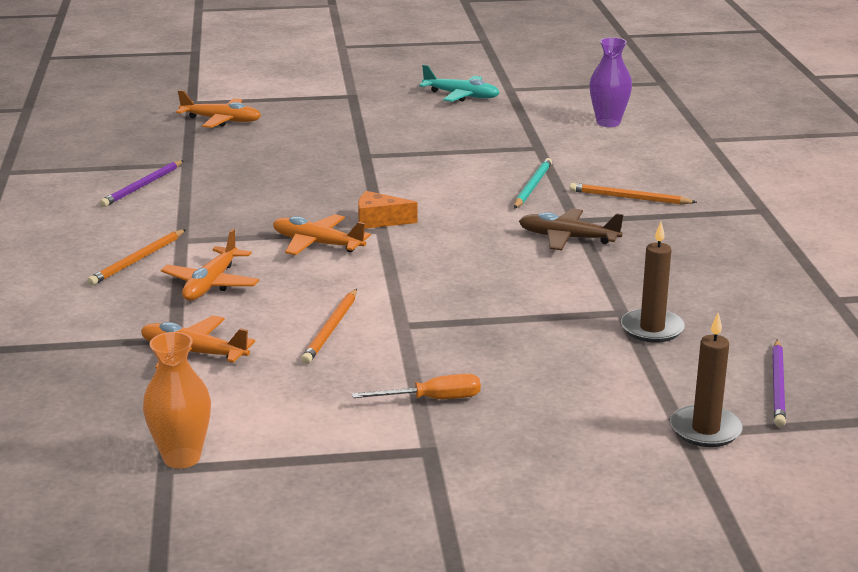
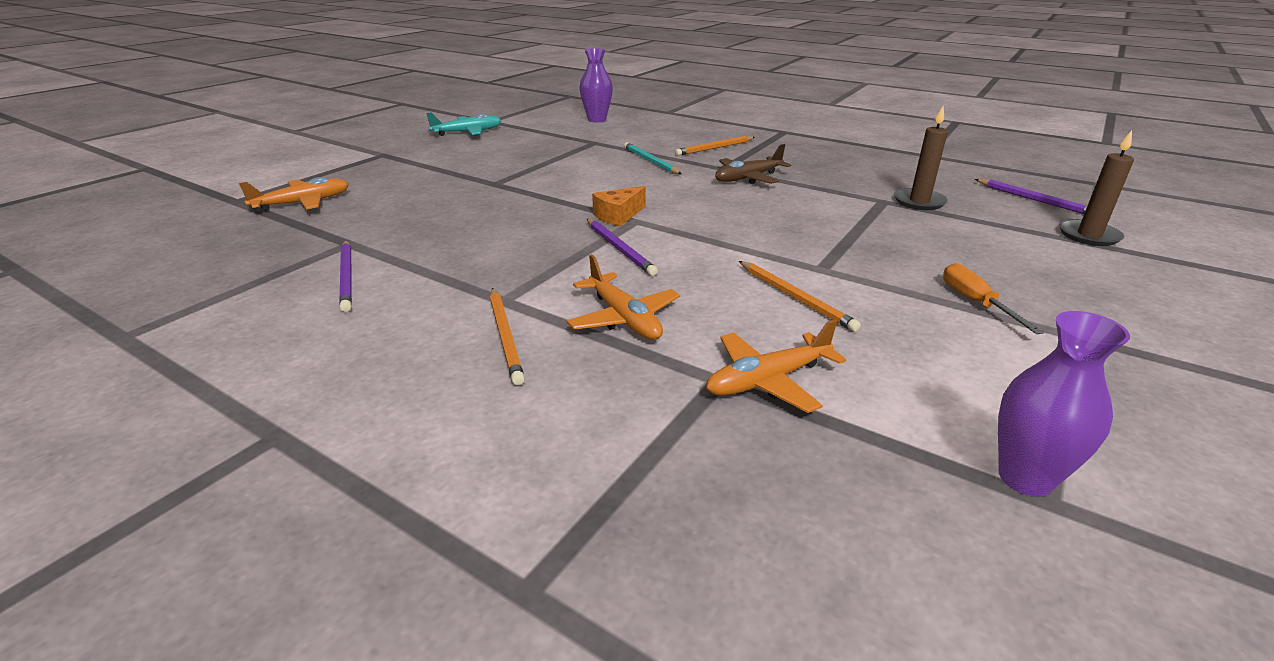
camera: 50 degrees left, 5 degrees up
(182, 458) = (1025, 478): orange vase -> purple vase
(317, 244) = (619, 249): orange plane -> purple pencil
(433, 399) = (975, 302): orange screwdriver -> orange screwdriver turned 45 degrees counterclockwise

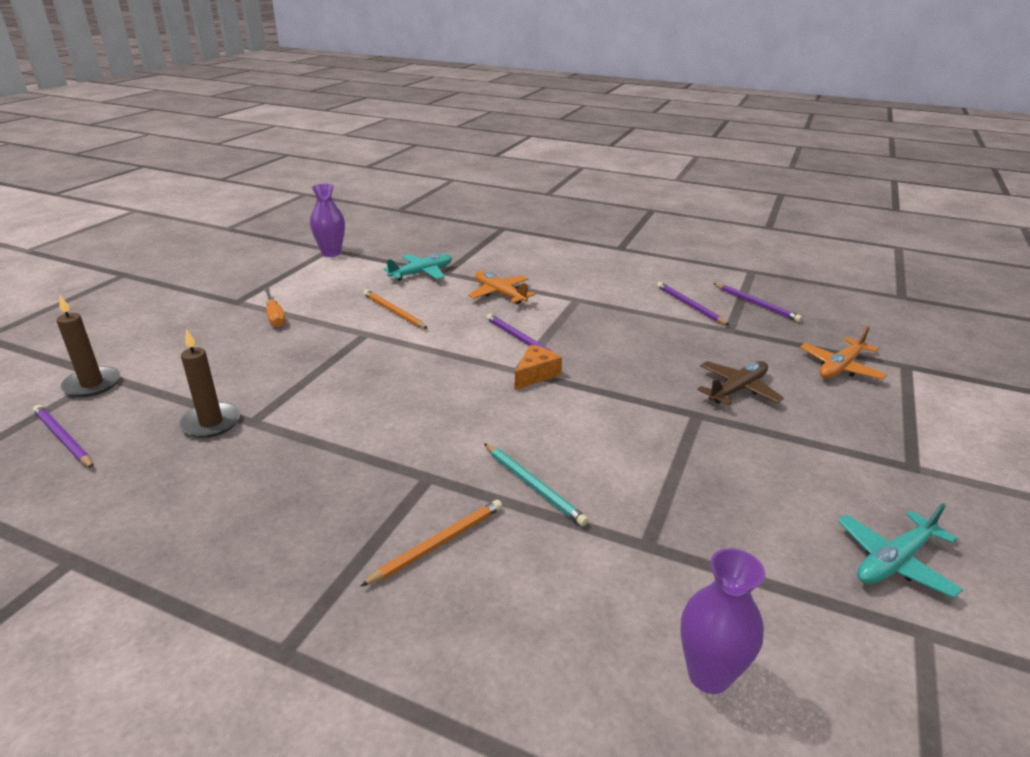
camera: 170 degrees right, 0 degrees up
(248, 273) = (756, 304): none -> purple pencil
(505, 336) = (559, 282): orange pencil -> none
(748, 178) = (398, 453): brown plane -> brown plane (737, 390)
(767, 380) = (422, 273): orange plane -> turquoise plane

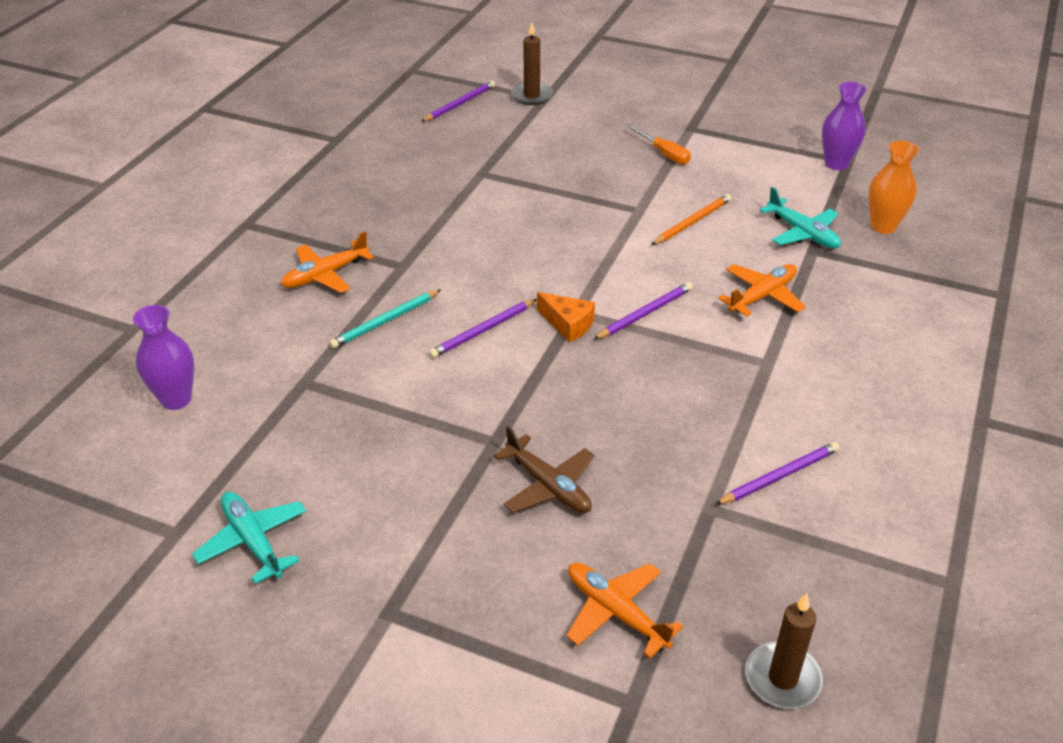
camera: 90 degrees right, 10 degrees up
(211, 423) = (479, 156): brown candle -> brown candle (782, 678)
(275, 316) = (664, 154): orange screwdriver -> orange screwdriver turned 105 degrees counterclockwise
(421, 248) = (883, 226): none -> orange vase
(438, 544) = (325, 275): orange pencil -> orange plane
(756, 304) = (808, 559): purple pencil -> purple pencil (483, 331)

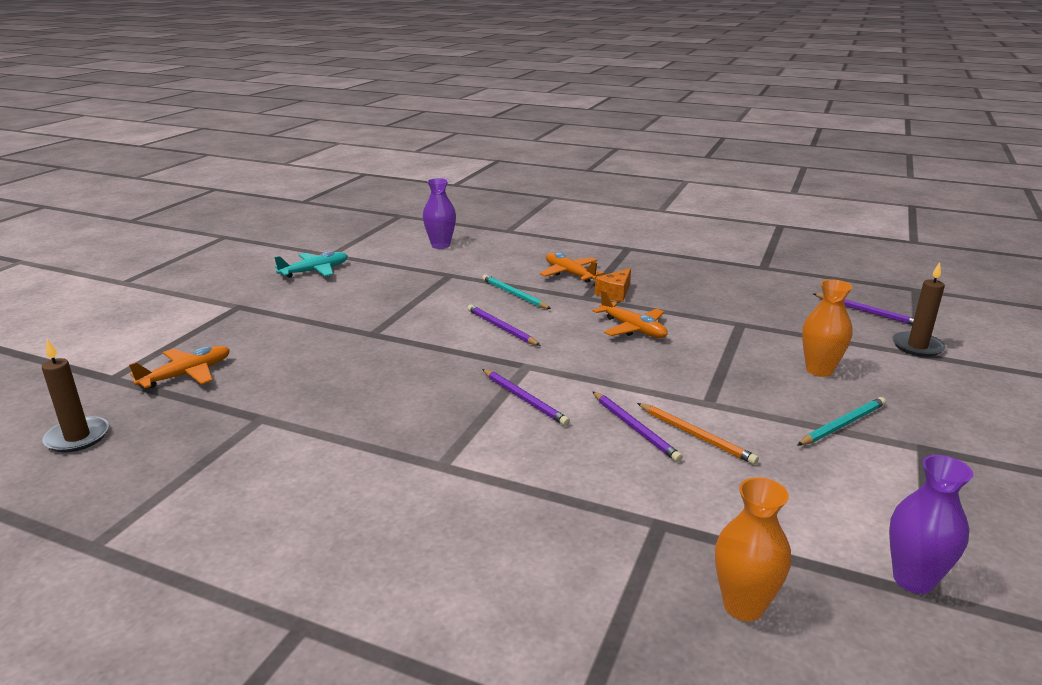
camera: 90 degrees right, 15 degrees down
(548, 486) = (318, 352): brown plane -> none
(568, 324) = (509, 362): orange cheese -> orange cheese (615, 293)
(576, 148) = (819, 370): none -> orange vase
(664, 154) = (842, 424): orange screwdriver -> turquoise pencil
(762, 296) = (557, 473): orange plane -> orange plane (633, 329)
(779, 476) = (280, 457): purple pencil -> purple pencil (635, 428)
(802, 233) = (698, 519): turquoise plane -> none

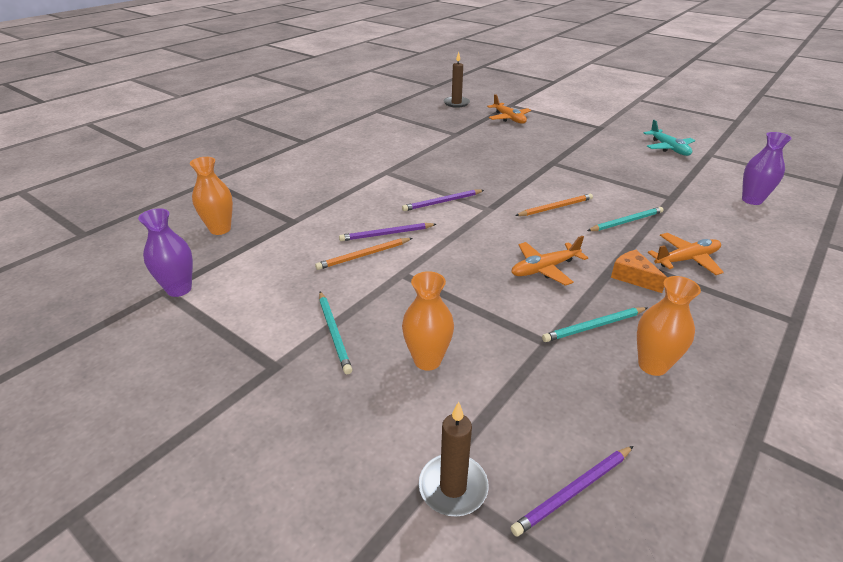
camera: 105 degrees right, 10 degrees up
(501, 328) = (555, 207): purple pencil -> orange pencil
(701, 307) = (594, 326): none -> turquoise pencil
(725, 289) = (652, 365): none -> orange vase

